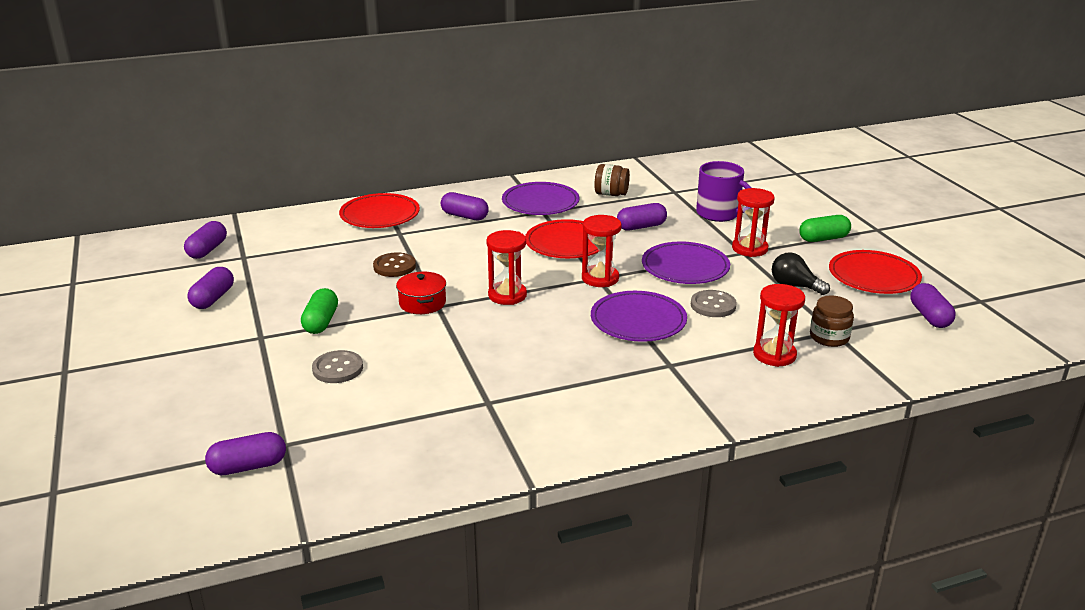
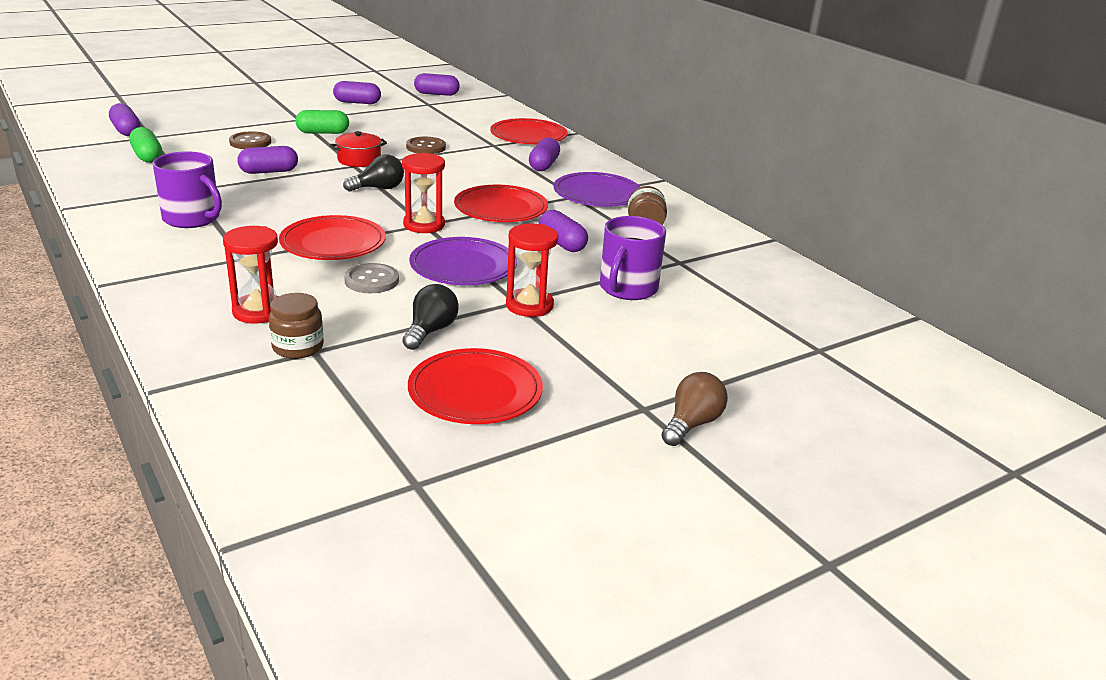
camera: 75 degrees right, 0 degrees up
(337, 368) = (250, 142): grey button -> brown button
(507, 295) = (379, 188): red hourglass -> black light bulb
(573, 396) = (192, 218): none -> purple mug
(638, 321) = (333, 243): purple plate -> red plate
(823, 239) = (585, 359): green capsule -> green capsule (147, 156)
(890, 219) = (691, 424): none -> brown light bulb
(929, 316) = (358, 428): purple capsule -> purple capsule (269, 171)

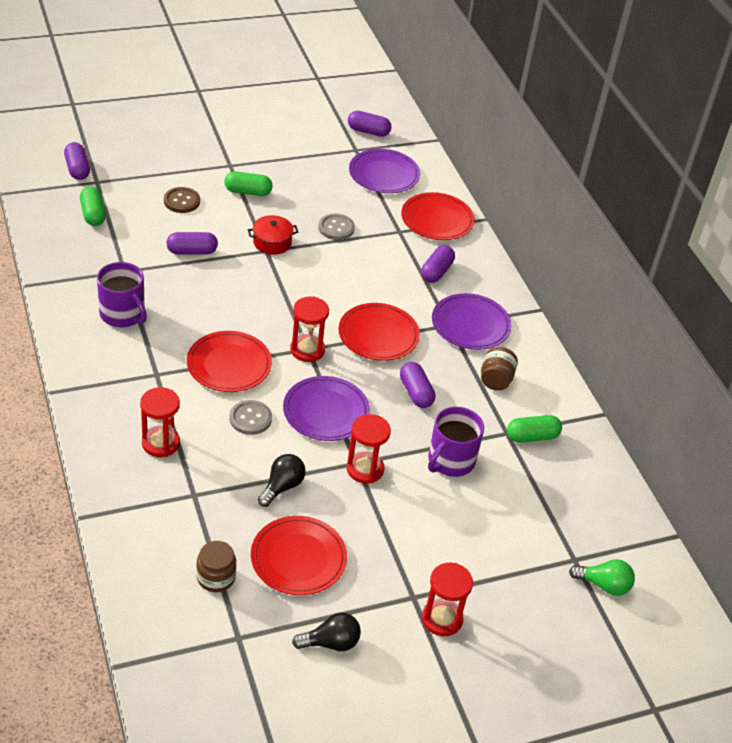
camera: 10 degrees right, 15 degrees up
(298, 347) = (183, 488): brown jar -> brown jar (216, 577)
(357, 102) = (288, 140): purple capsule -> none
(379, 188) = (280, 290): black light bulb -> black light bulb (330, 643)
(426, 147) = (336, 228): brown button -> grey button
(462, 115) = (384, 174): none -> purple plate
(691, 424) = (442, 619): brown light bulb -> red hourglass
(708, 262) = (532, 436): none -> green capsule
(867, 367) = (603, 585): none -> green light bulb

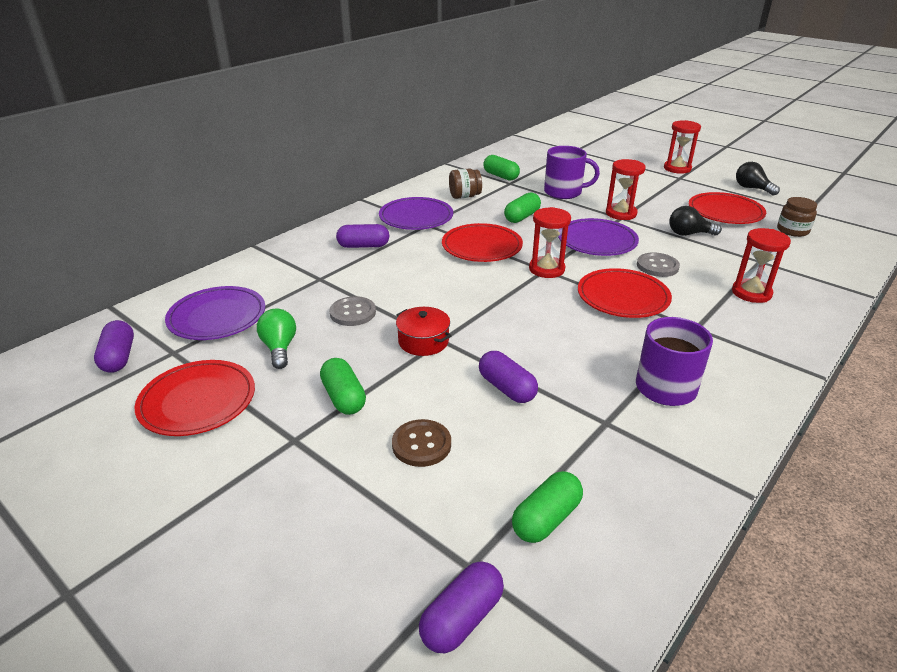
camera: 115 degrees left, 10 degrees down
(416, 393) = (522, 217): purple capsule -> green capsule
(437, 220) = (279, 266): red plate -> red plate (197, 401)
(603, 585) = (578, 142): green light bulb -> green light bulb (279, 348)

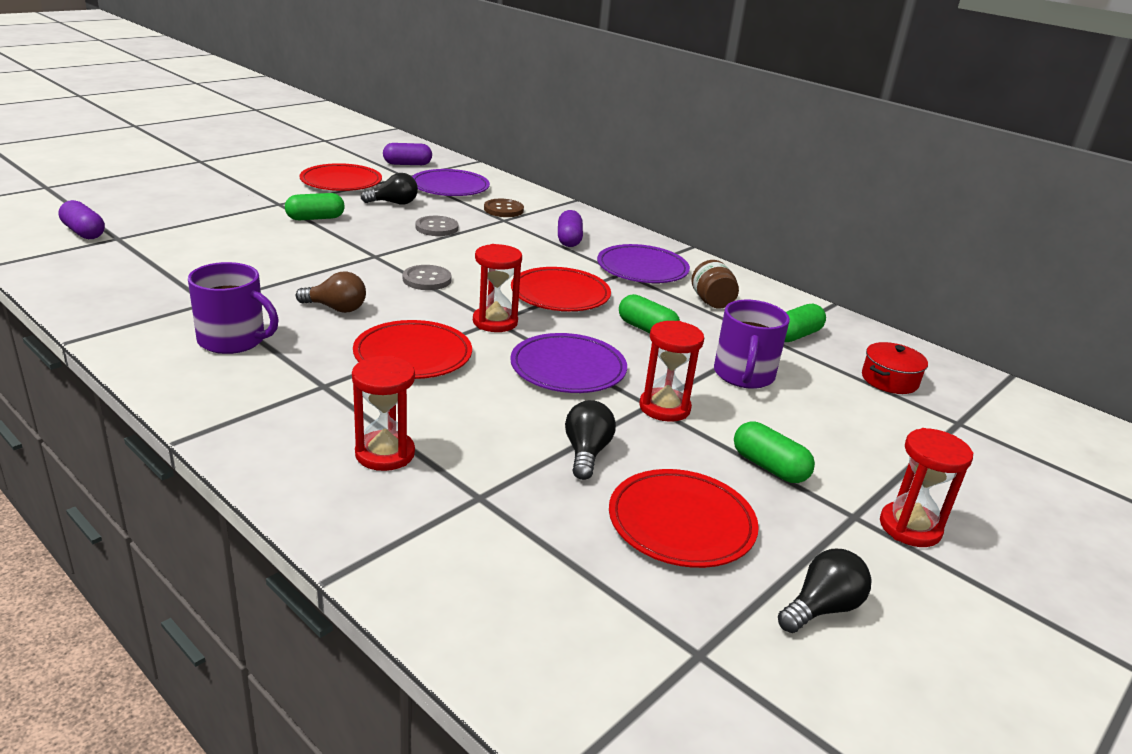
camera: 90 degrees right, 5 degrees down
(279, 348) = (394, 203): green light bulb -> black light bulb
(421, 444) = (241, 236): brown button -> brown button (503, 210)
(423, 341) = (376, 249): red pot -> red pot (889, 380)
(507, 388) = (285, 271): purple capsule -> none
(546, 519) = (129, 264): green capsule -> green capsule (769, 467)
(570, 343) = (336, 308): none -> brown light bulb
(657, 266) = (484, 397): grey button -> grey button (427, 279)
(792, 230) = (595, 586): brown jar -> none

